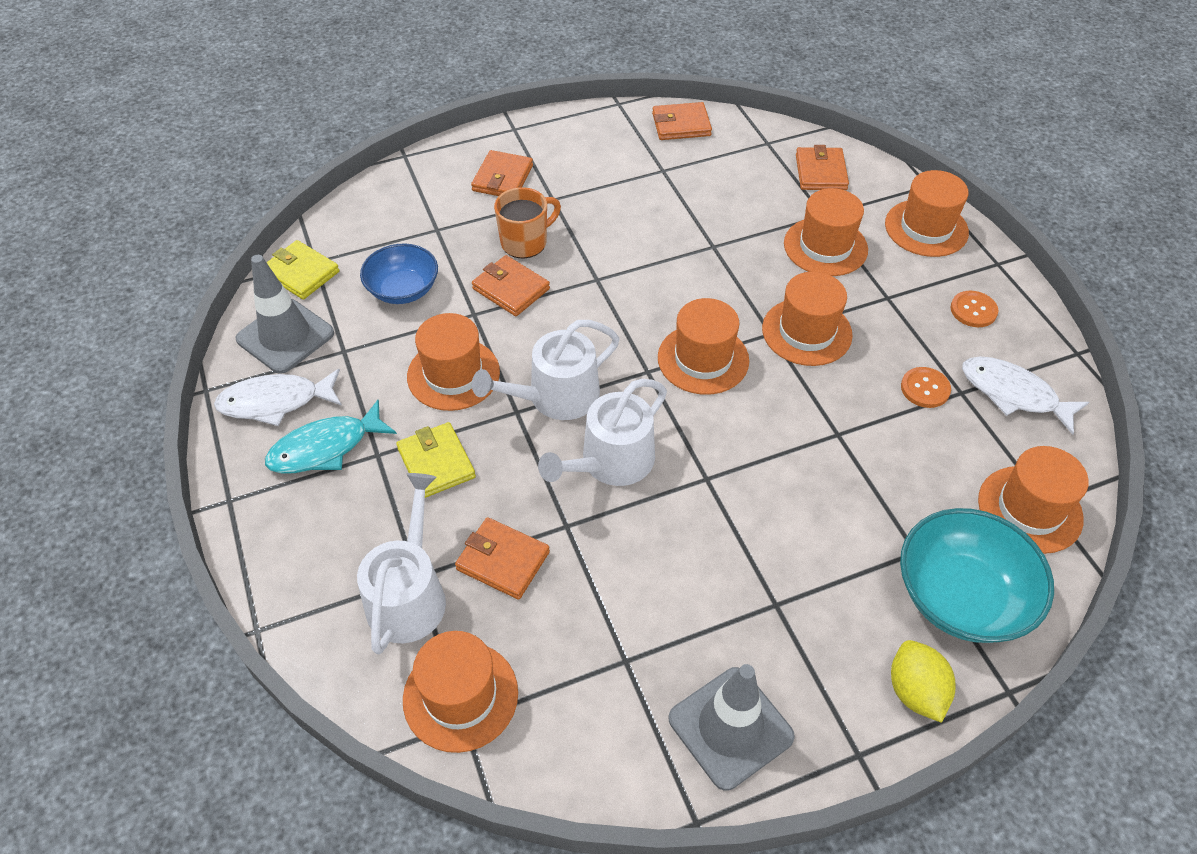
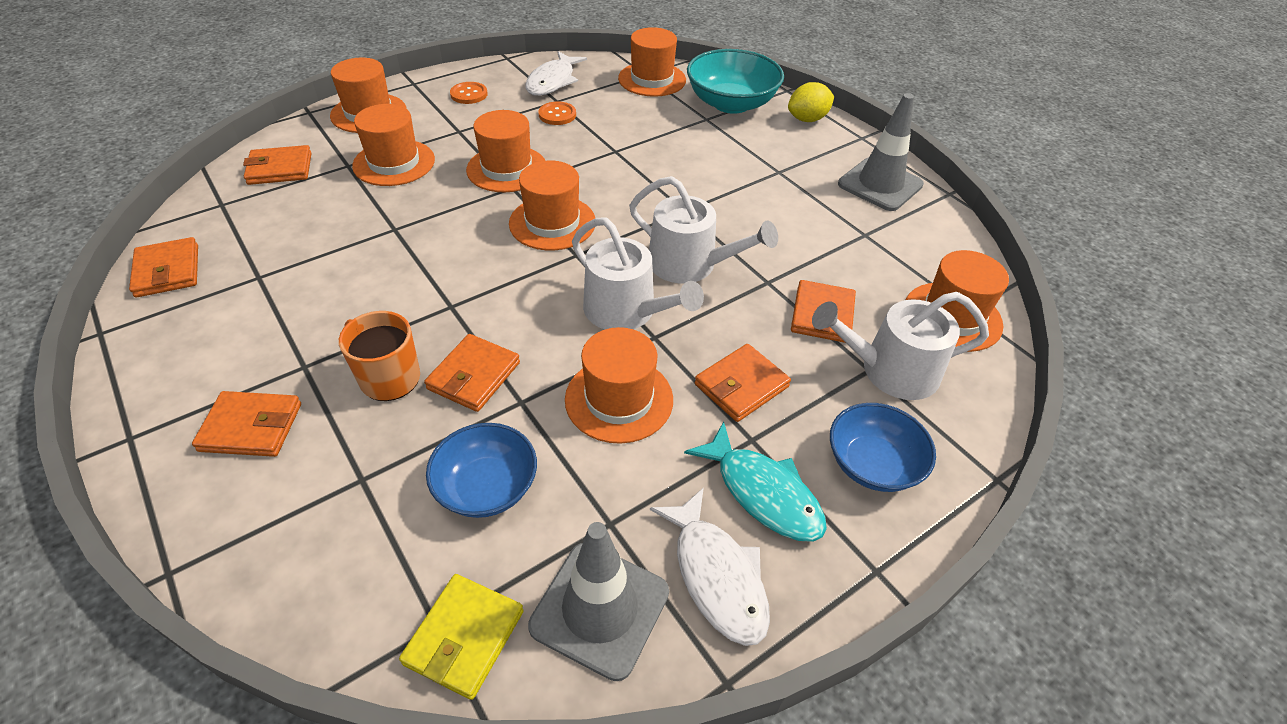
camera: 105 degrees left, 5 degrees down
(316, 535) = (872, 464): none -> blue bowl
(436, 463) = (741, 386): yellow wallet -> orange wallet

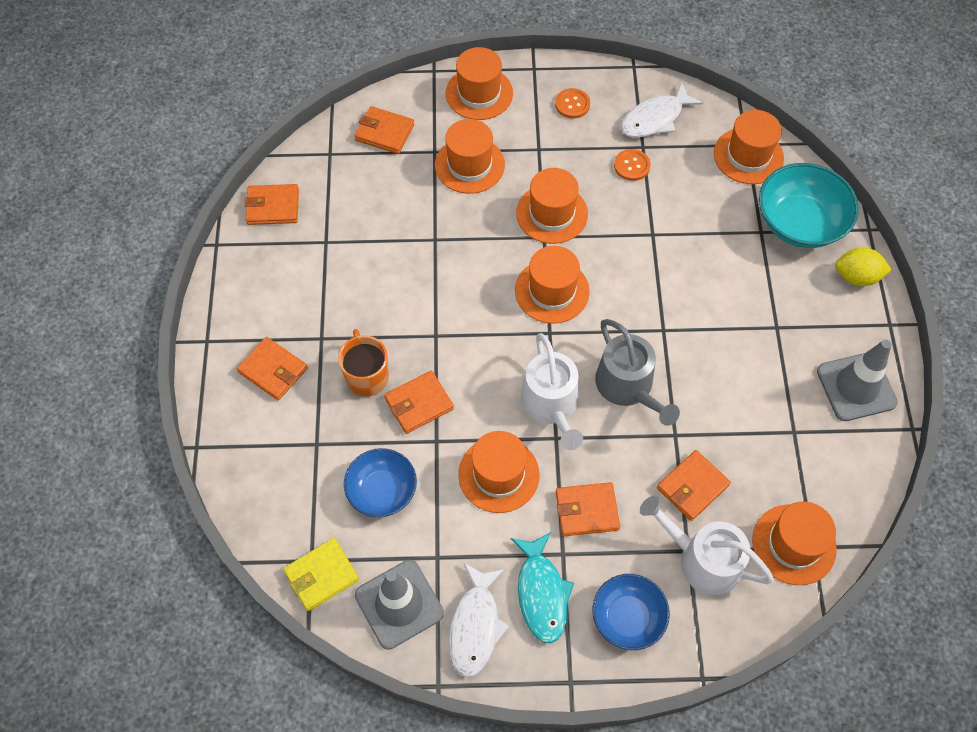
camera: 35 degrees right, 15 degrees up
(168, 271) = (273, 207): orange wallet -> orange wallet turned 75 degrees clockwise
(689, 264) = (628, 386): white watering can -> grey watering can

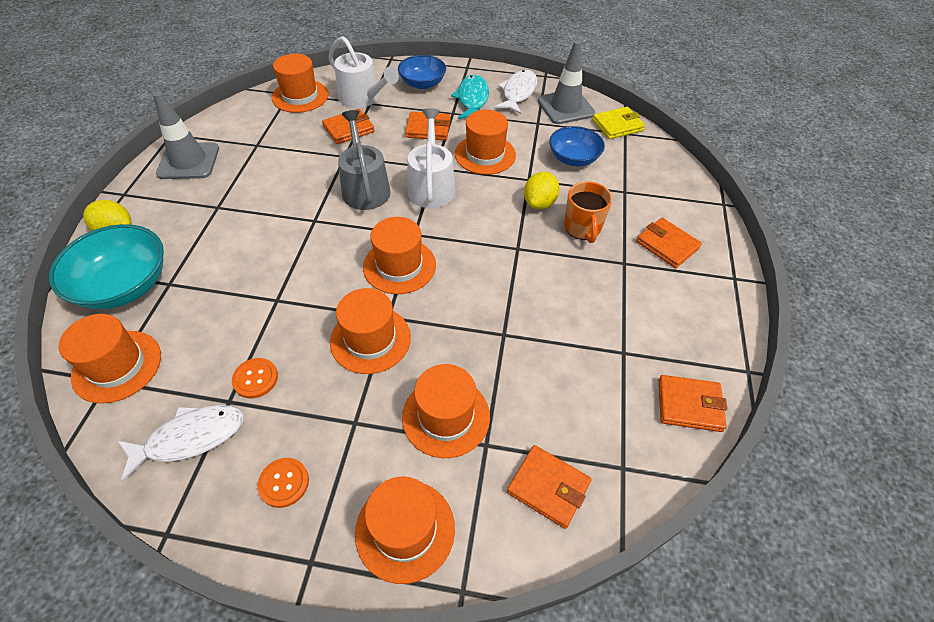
camera: 170 degrees left, 10 degrees down
(419, 404) = (539, 203): orange wallet -> yellow lemon

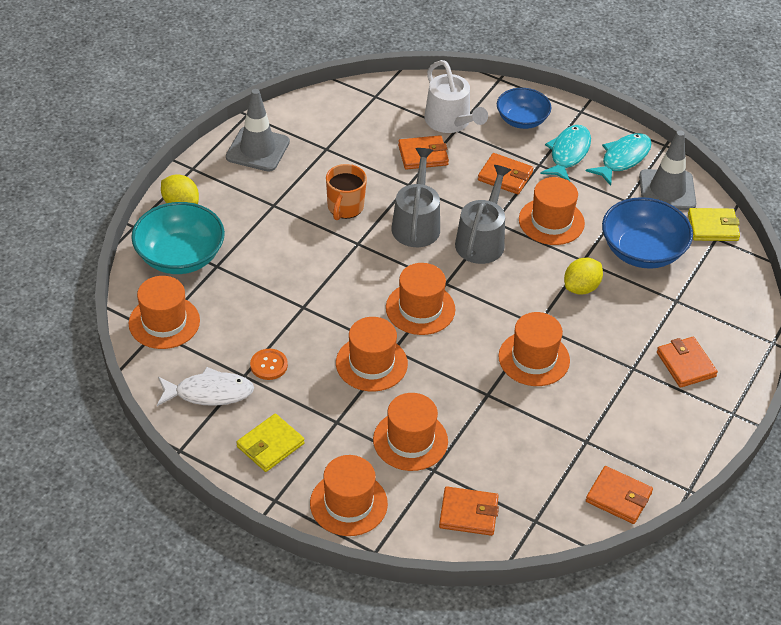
camera: 20 degrees right, 5 degrees down
(284, 483) = (270, 445): orange button -> yellow wallet
(300, 96) = (386, 102): orange hat -> orange hat (534, 358)
(431, 186) = (481, 240): white watering can -> grey watering can
(518, 93) = (623, 159): white fish -> turquoise fish
(548, 487) = (468, 513): orange wallet -> orange wallet turned 45 degrees counterclockwise
(573, 158) = (642, 251): blue bowl -> blue bowl, size x1.52
(582, 228) = (611, 324): orange mug -> orange mug (345, 207)

